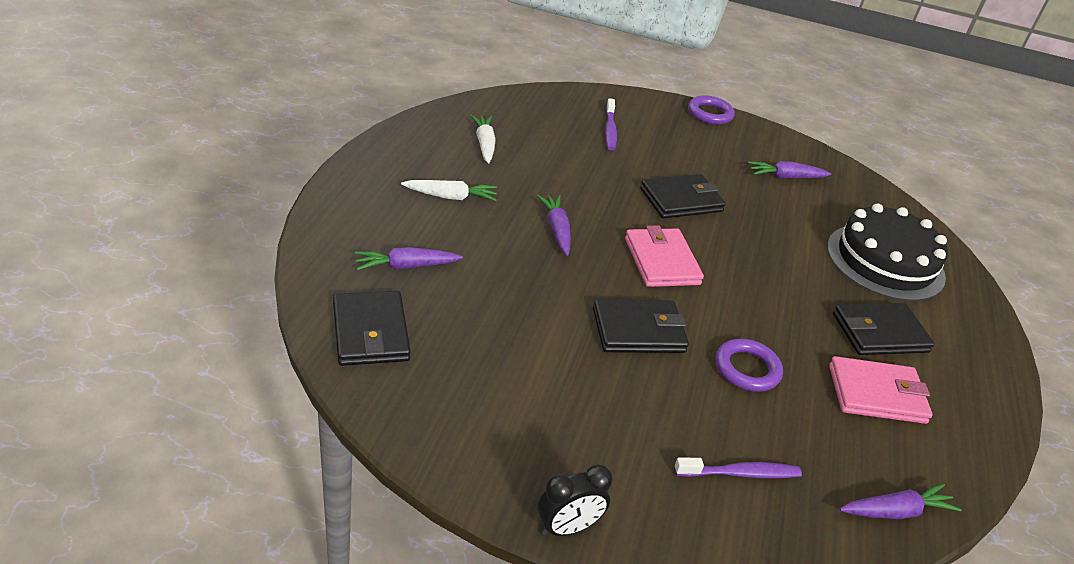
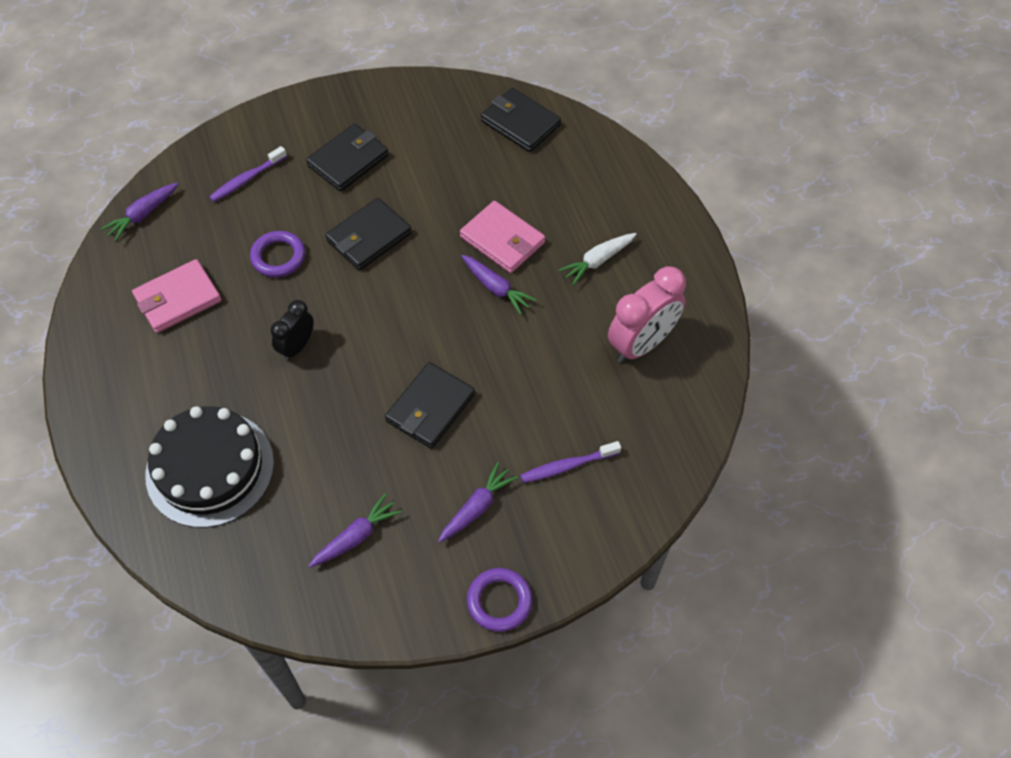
camera: 150 degrees right, 20 degrees up
(406, 266) = (555, 179): purple carrot -> purple carrot (477, 507)
(484, 144) = (641, 344): white carrot -> pink clock
(567, 527) = (321, 94): black clock -> black clock (297, 346)
(610, 130) = (567, 466): purple toothbrush -> purple toothbrush turned 75 degrees counterclockwise
(661, 261) = (396, 316): pink wallet -> pink wallet (502, 240)
(879, 333) = (191, 365): black wallet -> black wallet (348, 160)

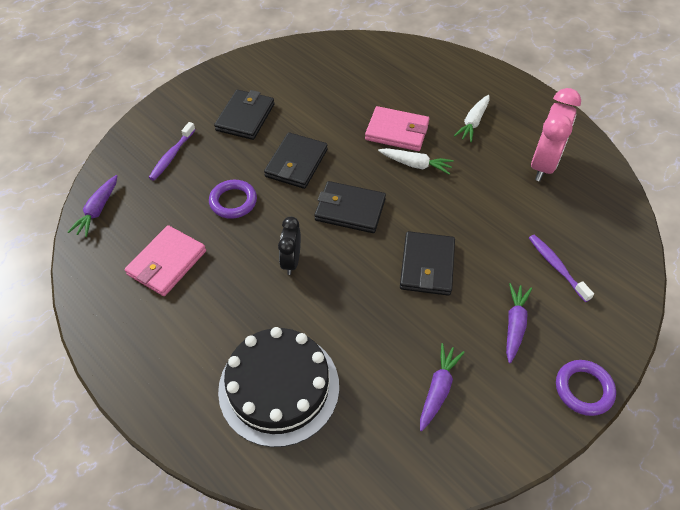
camera: 25 degrees left, 5 degrees down
(496, 288) = (415, 165): purple carrot -> white carrot
(520, 123) = (356, 55): black wallet -> black wallet (350, 209)
(567, 466) = (556, 266): purple toothbrush -> purple toothbrush turned 105 degrees clockwise

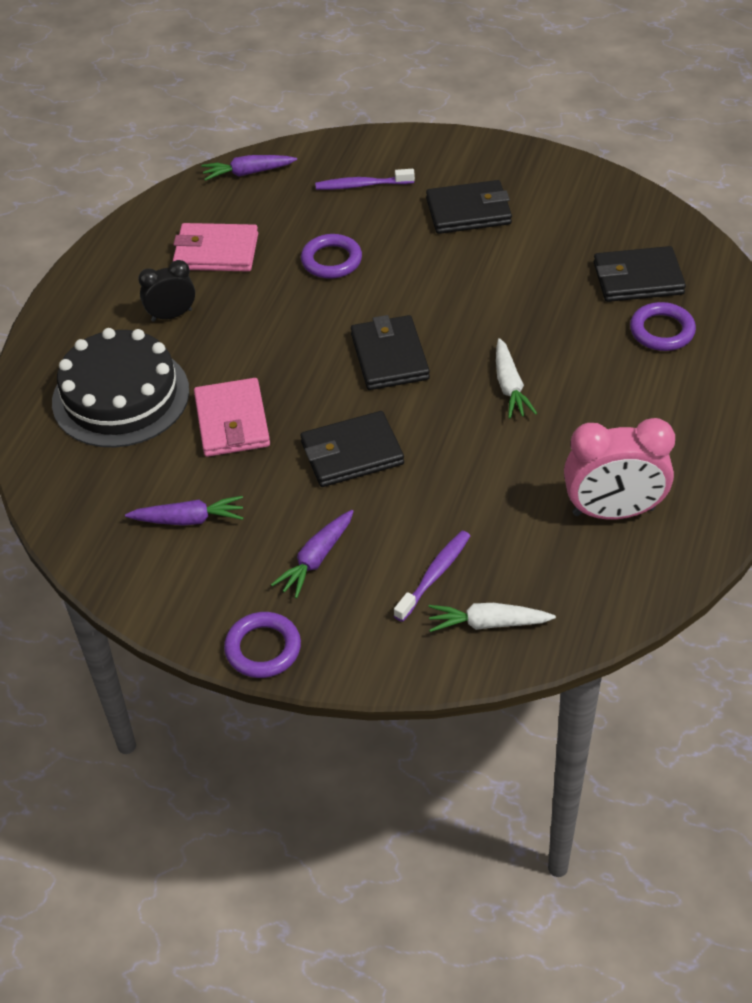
camera: 65 degrees right, 5 degrees down
(291, 261) = (281, 340): black clock -> black clock (171, 315)
(296, 163) = (428, 284): black wallet -> black wallet (638, 278)
(397, 131) = (555, 348): pink wallet -> pink wallet (232, 421)
(413, 84) = (662, 331): none -> purple ring
(473, 122) = (637, 415): white carrot -> white carrot (488, 623)
(514, 325) = (316, 559): purple carrot -> purple carrot turned 135 degrees clockwise

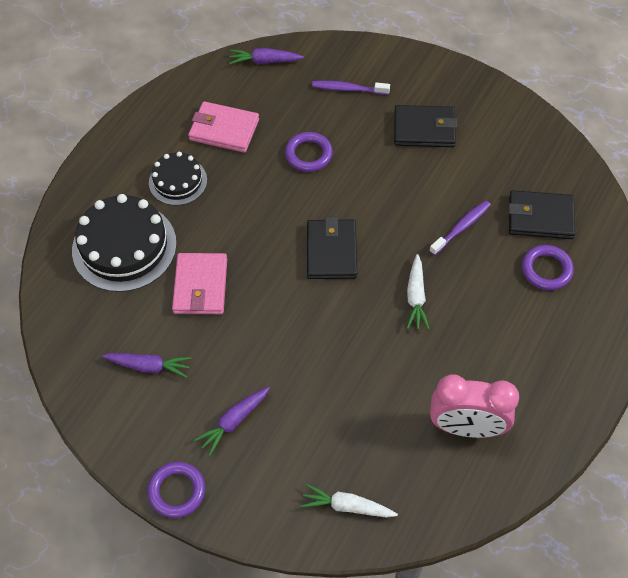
camera: 10 degrees right, 10 degrees up
(171, 315) = (178, 181): black clock -> black cake
(352, 453) = (282, 333): black wallet -> none
(434, 575) = (318, 454): purple toothbrush -> purple toothbrush (461, 227)

